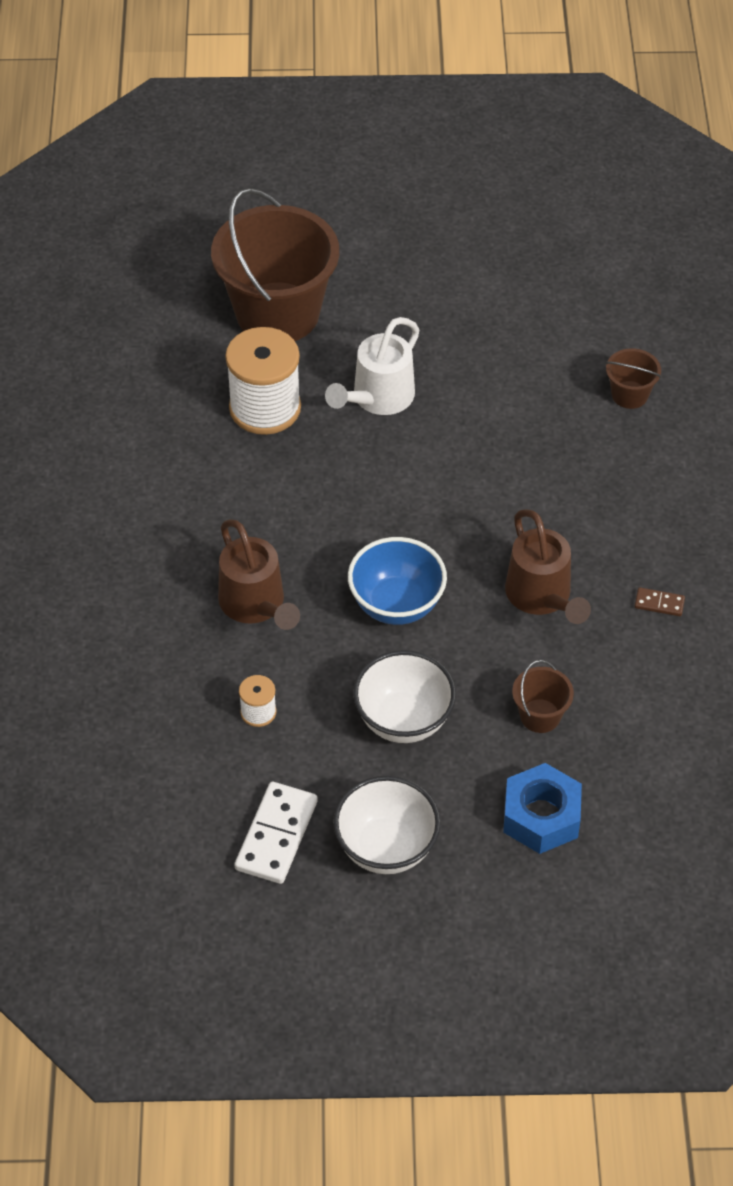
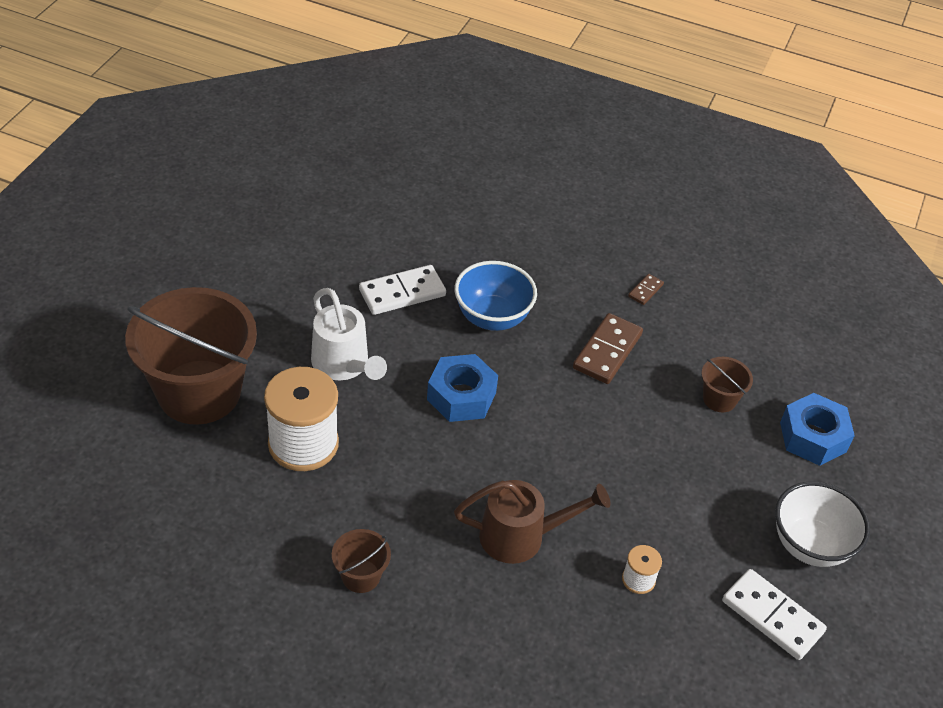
camera: 70 degrees left, 5 degrees down
(396, 605) = (570, 441): blue bowl -> blue bowl (492, 317)
(398, 500) = (461, 396): none -> blue nut
(403, 720) = (688, 483): white bowl -> none
(504, 404) = (402, 293): none -> white domino
(542, 597) = (607, 351): brown watering can -> brown domino
(629, 395) = (439, 222): brown bucket -> brown bucket (361, 576)

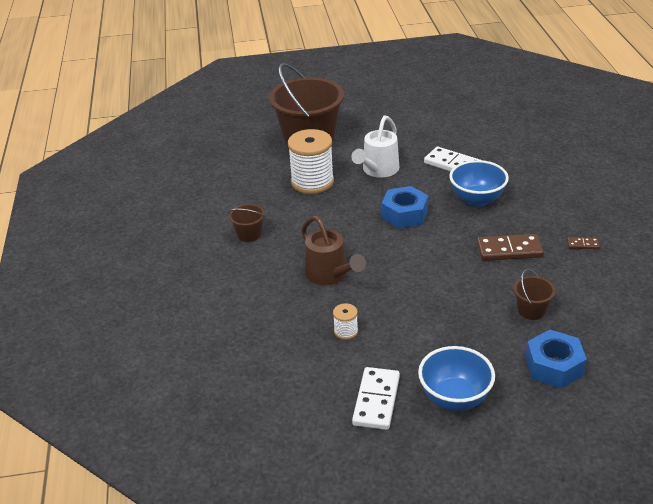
camera: 65 degrees right, 10 degrees down
(810, 545) = (455, 398): white bowl -> blue bowl

